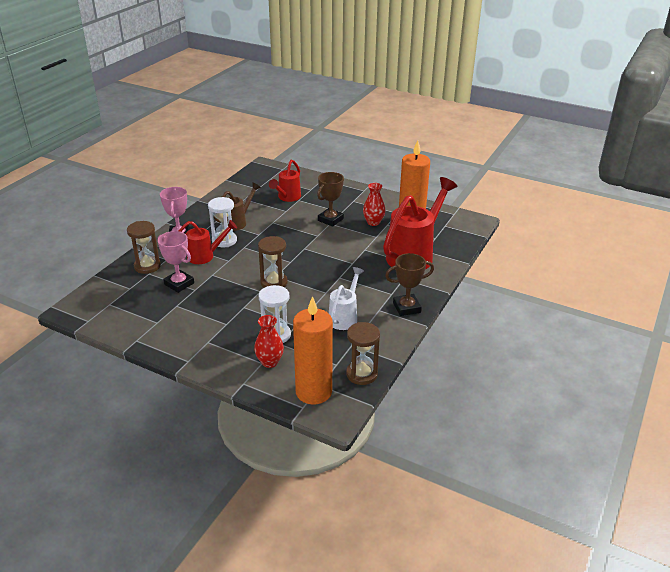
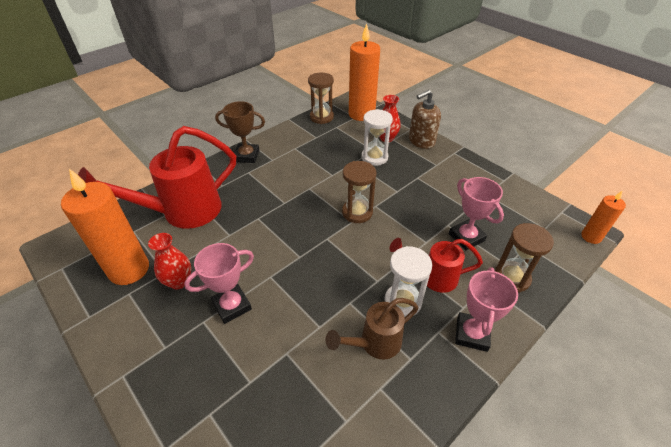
camera: 160 degrees left, 10 degrees up
(71, 305) = (591, 237): none -> orange candle
(227, 368) = (421, 141): none -> brown soap dispenser
(287, 198) = (266, 395): red watering can -> none
(330, 220) = (232, 306): brown trophy -> pink trophy
(345, 317) = (306, 160): white watering can -> none

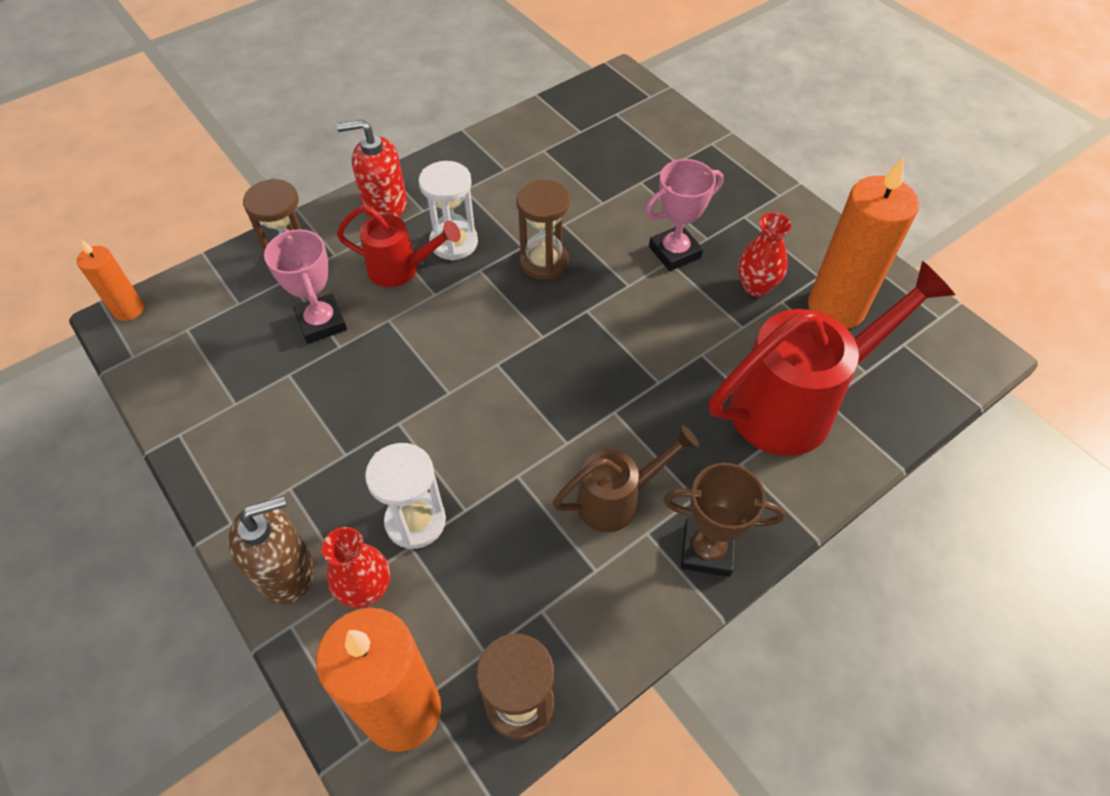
camera: 175 degrees left, 10 degrees up
(357, 212) = (484, 380): brown hourglass -> brown hourglass (544, 262)
(374, 343) = (501, 204): brown watering can -> brown watering can (618, 499)
(472, 334) = (385, 205): pink trophy -> red soap dispenser

